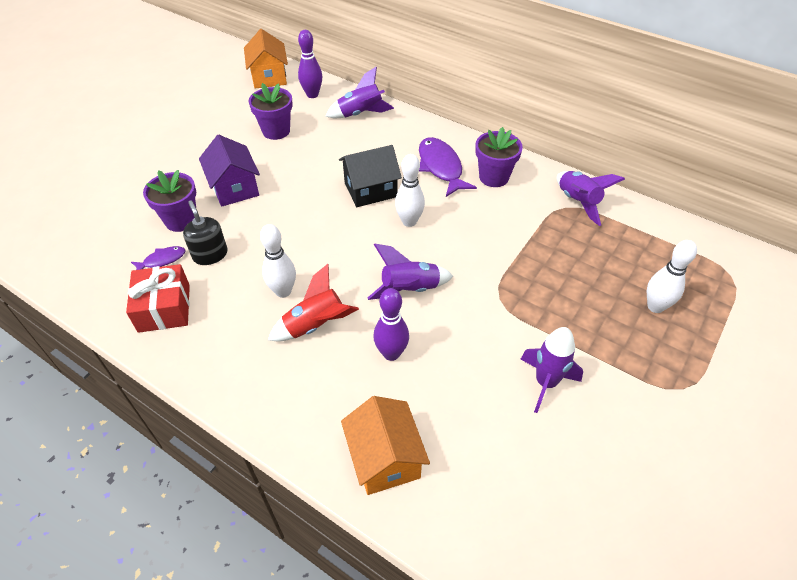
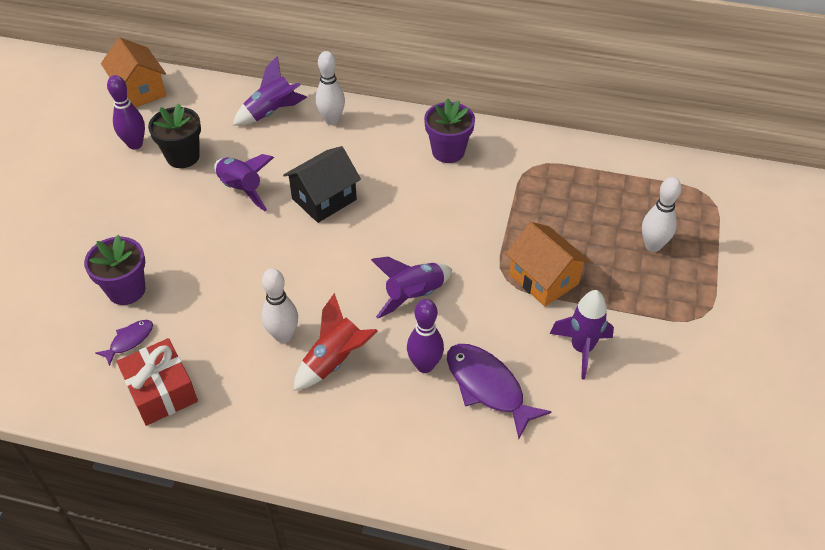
camera: 20 degrees left, 0 degrees up
(210, 255) = (181, 319): black soap dispenser -> none
(235, 188) = (169, 236): purple house -> none
(276, 131) = (183, 156): purple flower pot -> black flower pot
(312, 94) = (203, 102): purple bowling pin -> purple bowling pin (135, 144)
(385, 458) = (463, 466): orange house -> orange house (544, 279)
(409, 221) = (381, 224): white bowling pin -> white bowling pin (332, 120)
(441, 167) = (388, 154): purple fish -> purple fish (488, 387)
(577, 202) = (542, 158): purple rocket -> purple rocket (241, 189)

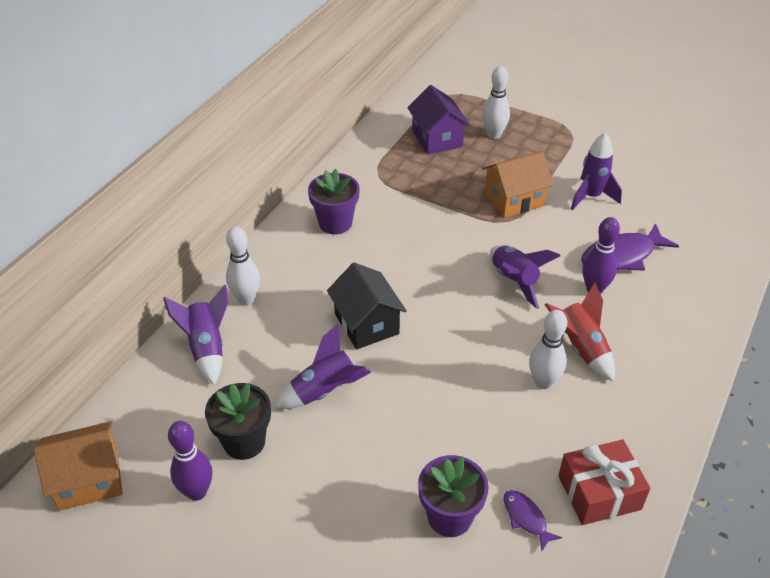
camera: 75 degrees left, 5 degrees down
(618, 199) = (437, 138): none -> purple house

